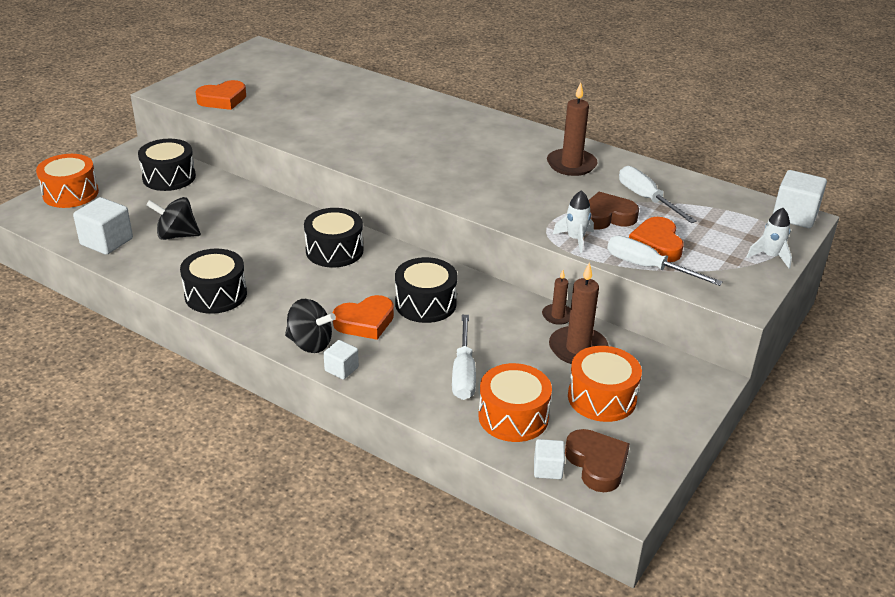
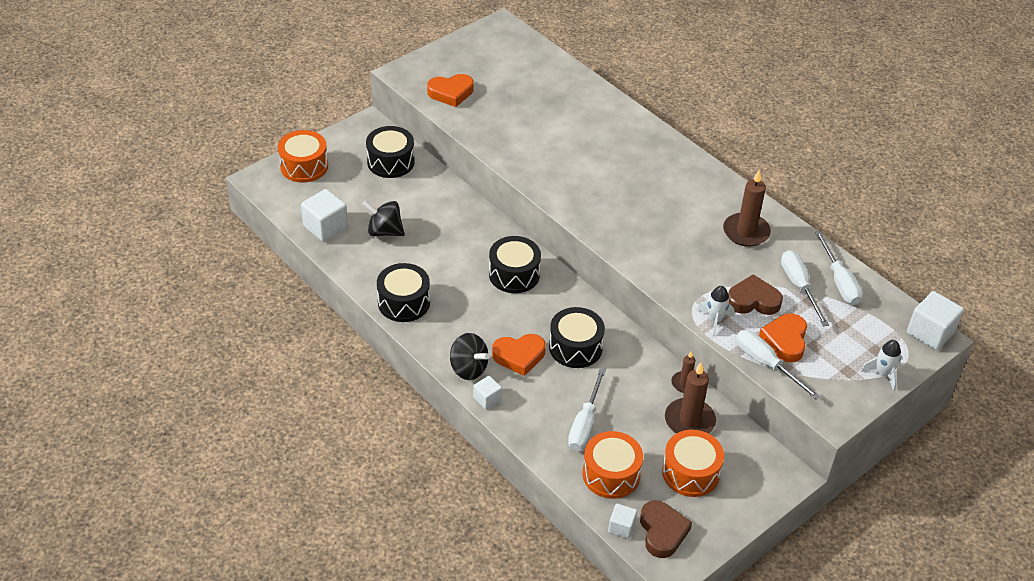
camera: 15 degrees right, 10 degrees up
(683, 189) = (839, 281): none -> white screwdriver

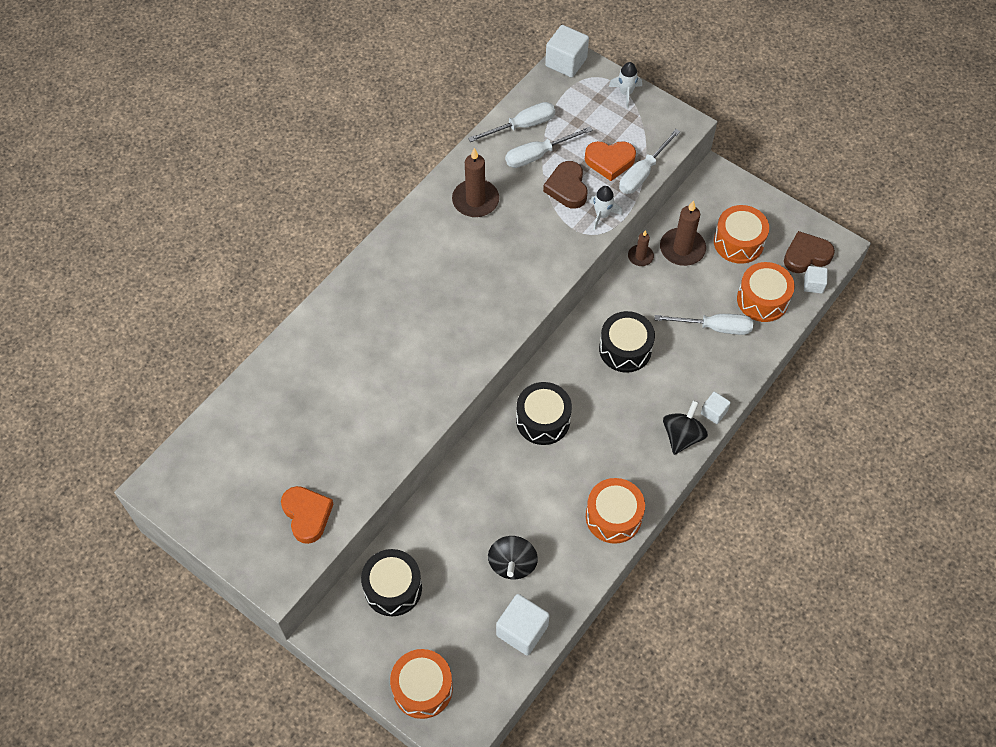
camera: 100 degrees left, 15 degrees up
(404, 302) = (613, 516): black drum -> orange drum
(519, 356) = (652, 395): orange heart -> none

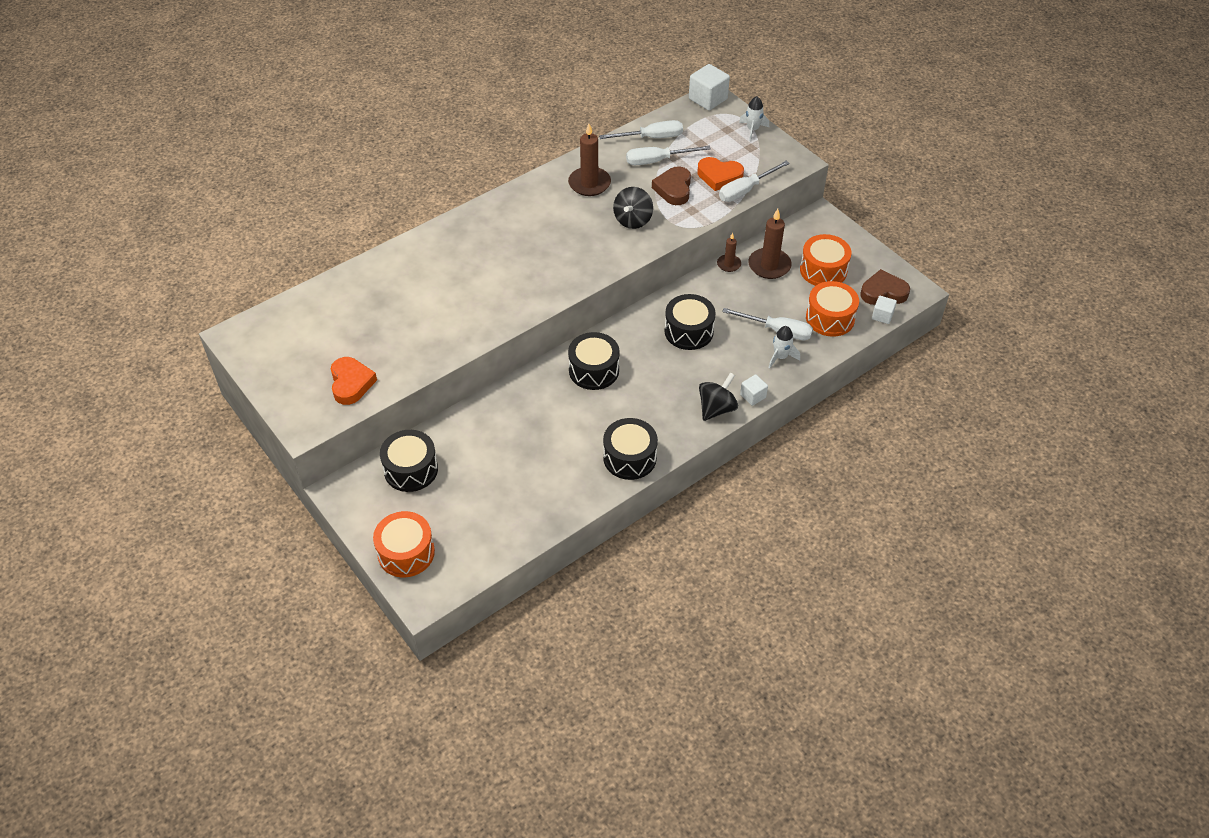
camera: 15 degrees right, 10 degrees down
(512, 564) = (524, 474): black spinning top -> black spinning top (633, 220)
(522, 630) = (512, 528): white cube -> none
(602, 215) = (697, 214): white rocket -> white rocket (780, 357)
(613, 516) = (629, 458): orange drum -> black drum

